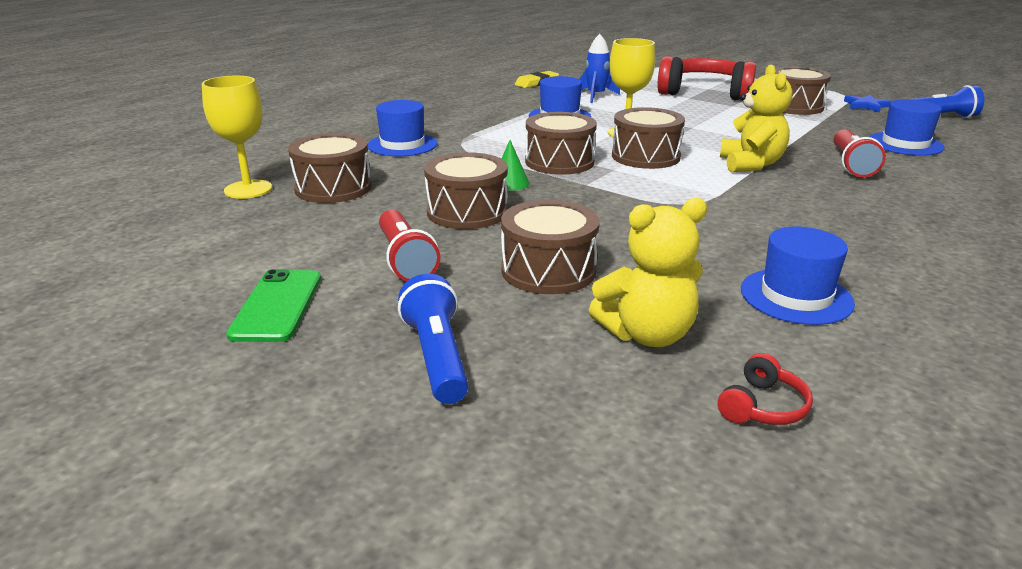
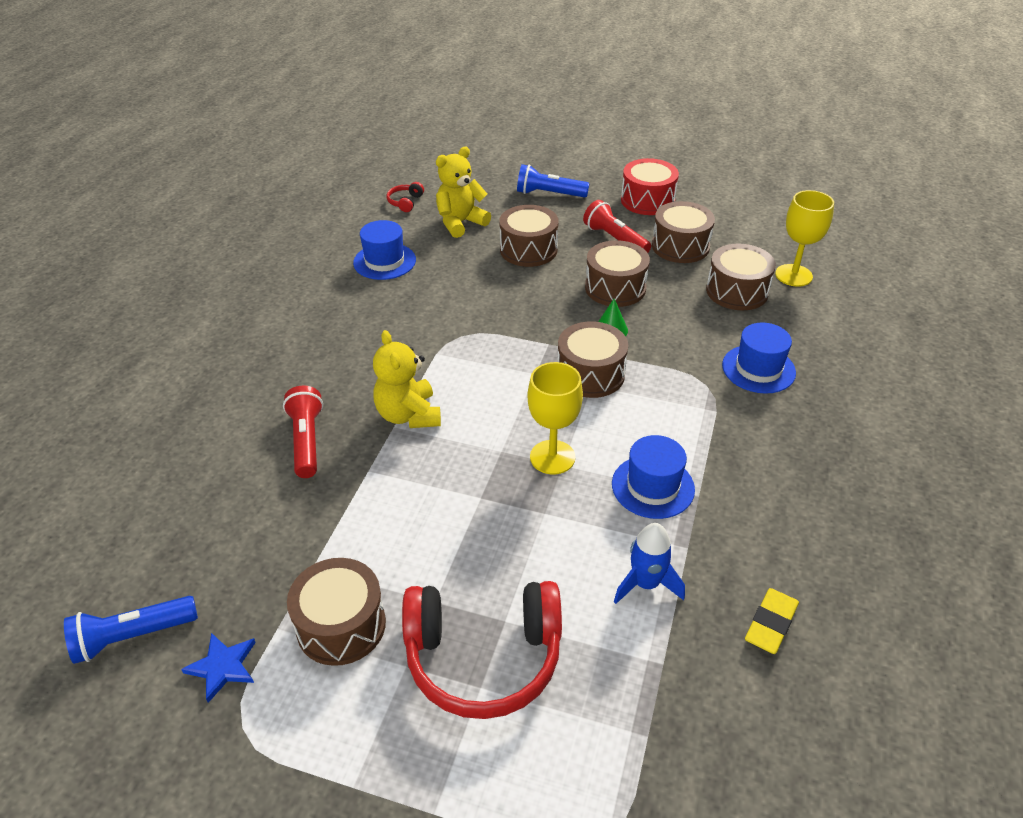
camera: 160 degrees right, 15 degrees up
(277, 306) = (647, 200): green phone -> red drum
(437, 357) = (549, 194): blue flashlight -> blue flashlight turned 135 degrees clockwise
(645, 156) = (514, 406): brown drum -> brown drum (680, 246)
(905, 144) = (225, 515): blue hat -> none

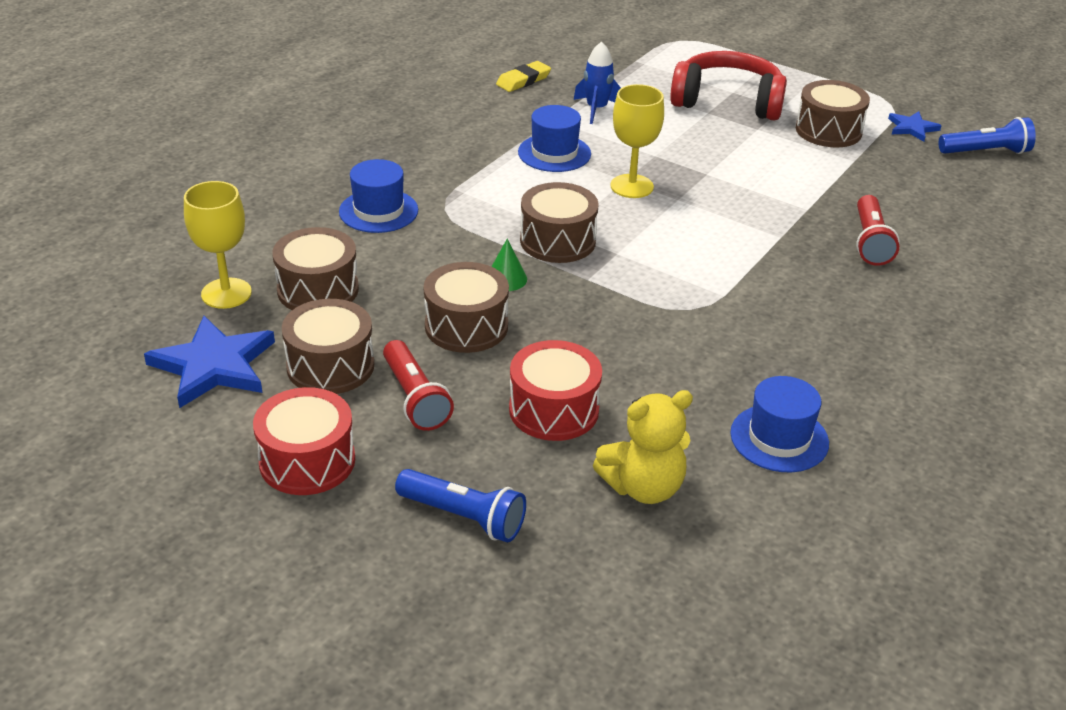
camera: 165 degrees left, 5 degrees down
(405, 202) = (732, 560): red headphones -> none
(408, 415) = (764, 243): yellow teddy bear -> none
(528, 250) = (554, 410): brown drum -> red drum
(748, 232) = (213, 366): none -> blue star

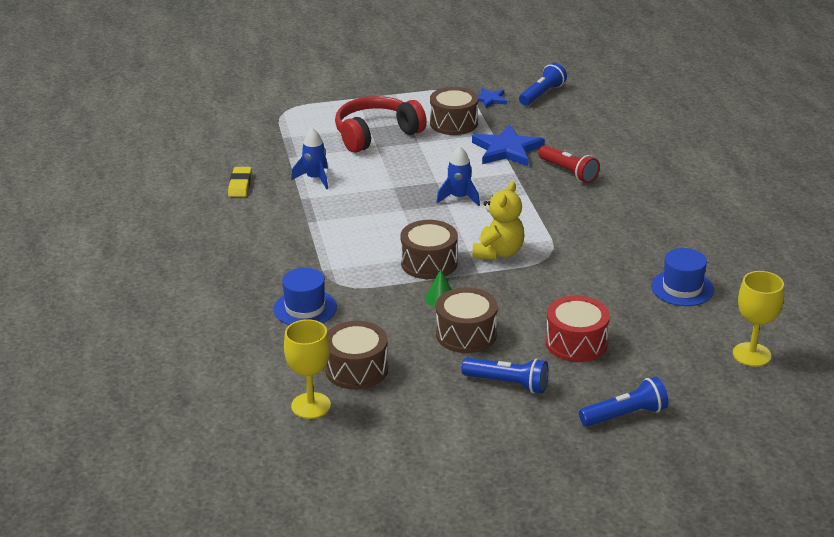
camera: 45 degrees left, 5 degrees down
(213, 366) = (381, 443): blue star -> blue star (507, 150)
(307, 461) = (515, 447): red drum -> none
(330, 366) = (439, 399): brown drum -> none
(415, 398) = (507, 383): red flashlight -> blue flashlight
(554, 153) = (339, 217): blue hat -> none
(632, 186) = (412, 211): yellow goblet -> yellow goblet (751, 354)
(643, 487) = (669, 347): yellow teddy bear -> yellow teddy bear (498, 252)
(701, 200) = (459, 198): none -> blue rocket

